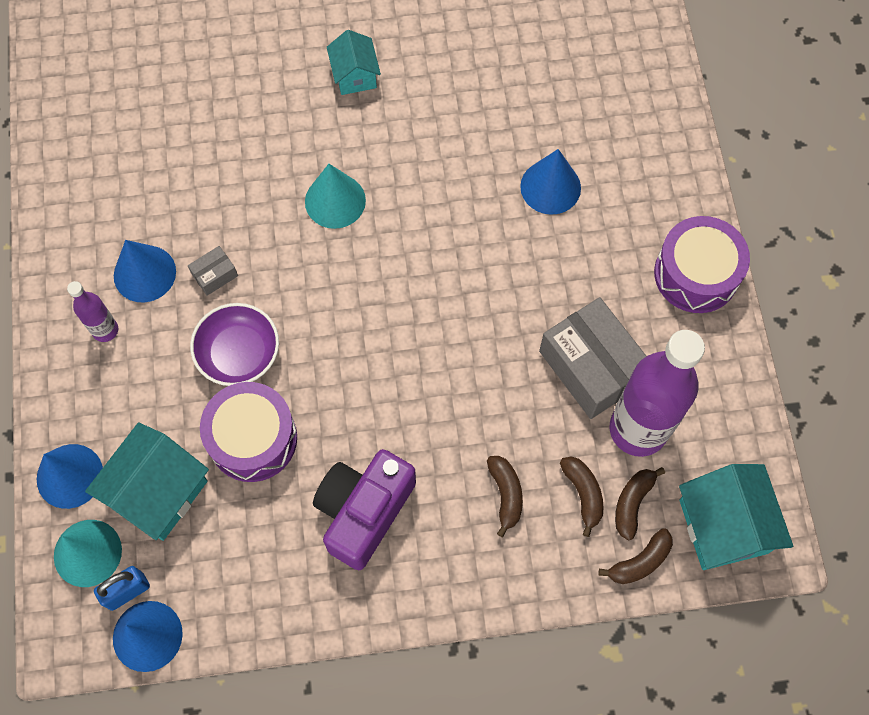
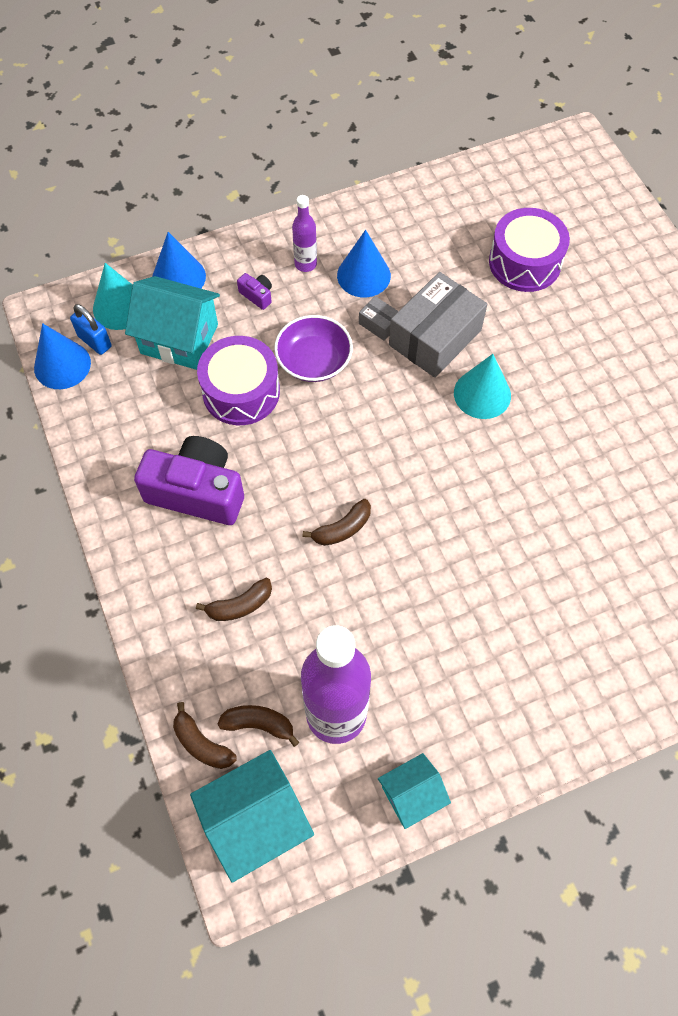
camera: 75 degrees right, 5 degrees down
(129, 393) = (257, 295): none -> purple camera
(355, 75) = (616, 376): turquoise house -> turquoise house (411, 795)
(550, 187) = (568, 574): blue cone -> none
(583, 494) = (257, 675): brown banana -> brown banana (342, 529)
(592, 367) = (388, 655): grey box -> grey box (435, 337)
(696, 274) = (524, 740): purple drum -> purple drum (524, 262)

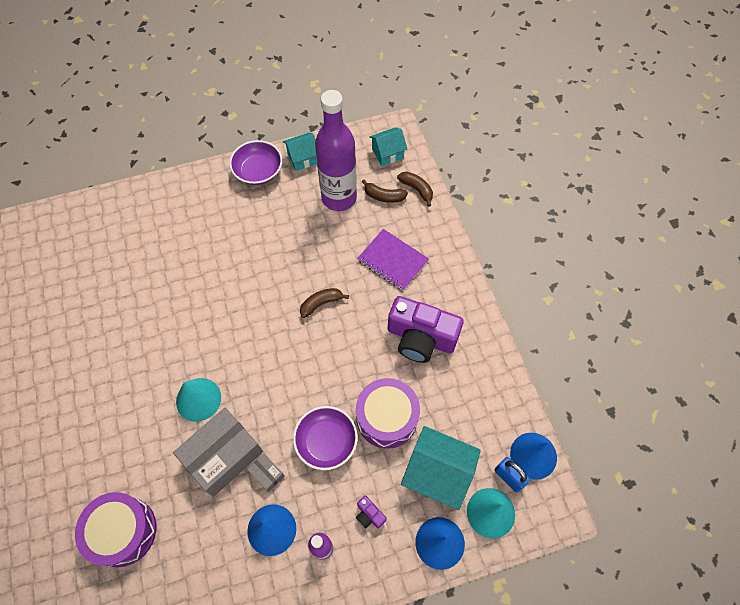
camera: 175 degrees left, 0 degrees up
(240, 605) = (393, 260): brown banana -> purple notebook
(256, 820) = (387, 153): turquoise house -> turquoise house, size x0.60
(486, 758) = (258, 171): none -> purple bowl

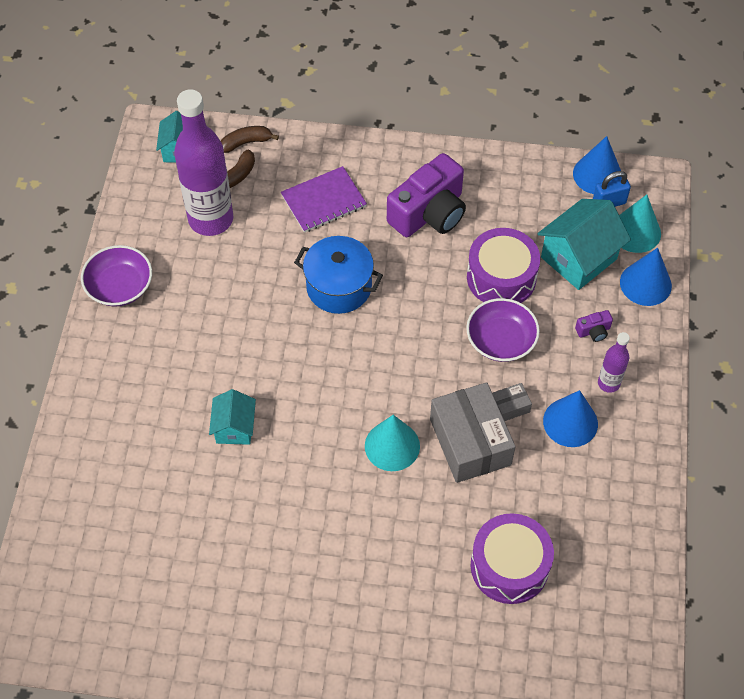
camera: 65 degrees left, 5 degrees down
(303, 158) = (131, 234): turquoise house -> turquoise house (234, 428)
(321, 303) = (339, 287): brown banana -> blue pot

